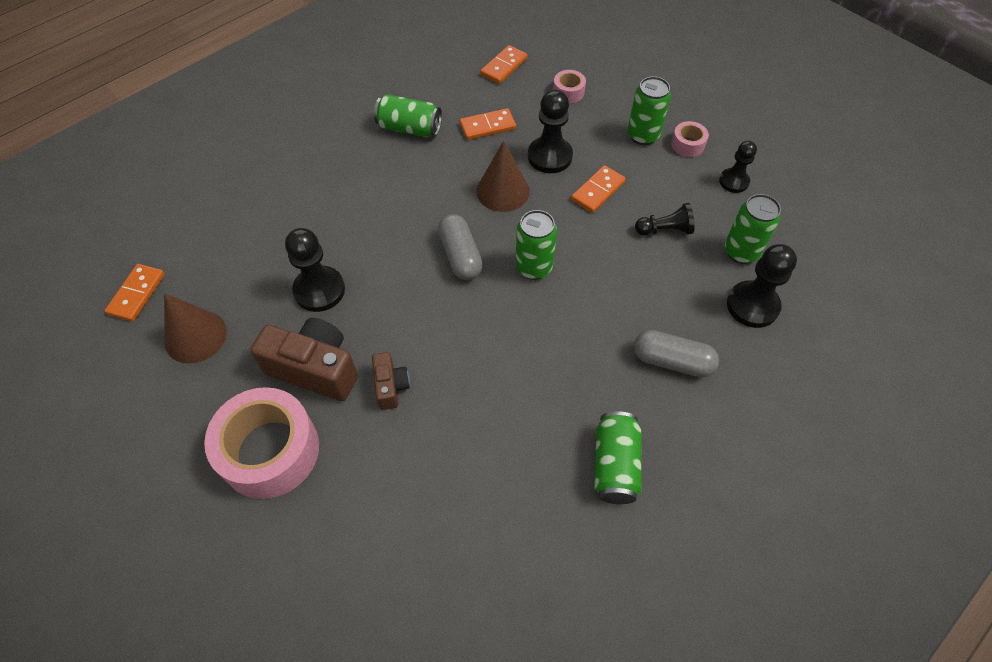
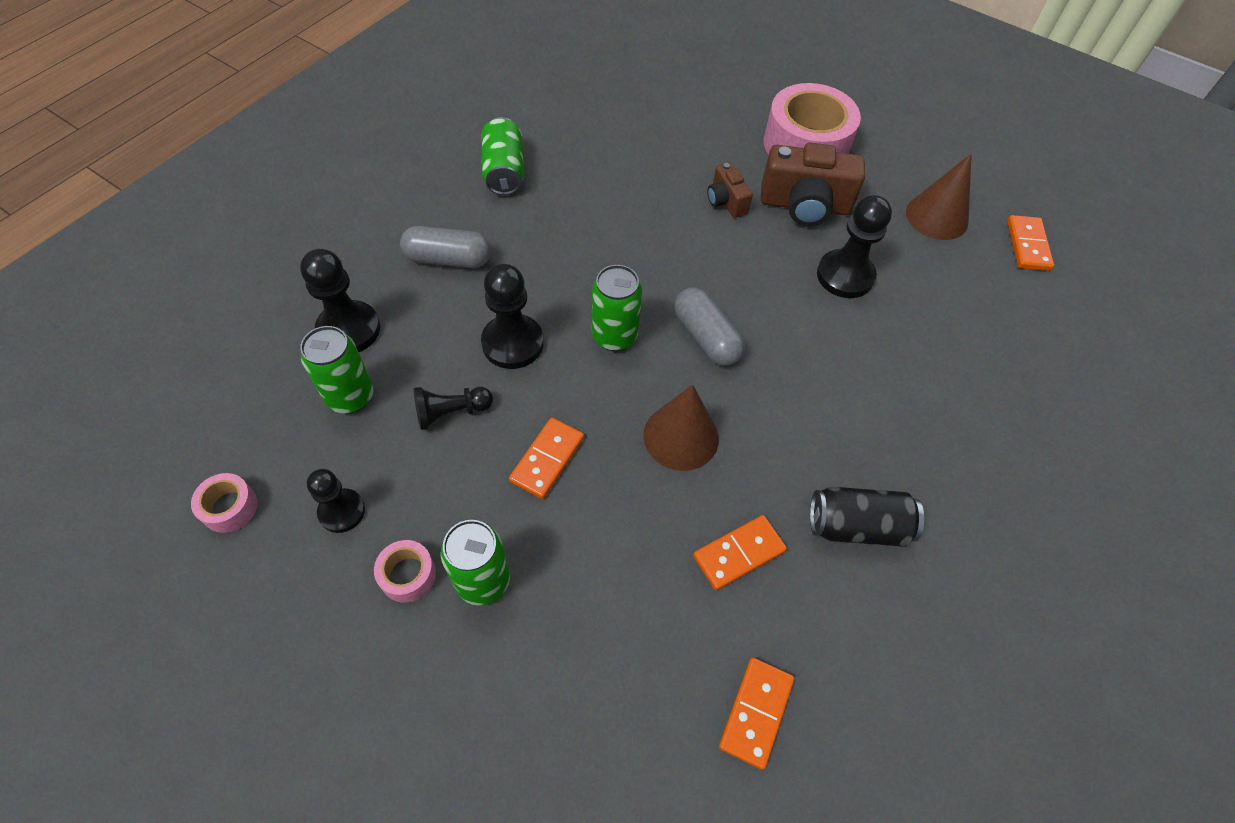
camera: 165 degrees right, 0 degrees up
(409, 128) = (857, 526): green can -> black can
(549, 156) = (627, 509): black pawn -> black pawn (512, 343)
(568, 92) = (622, 665): pink tape -> pink tape (229, 507)

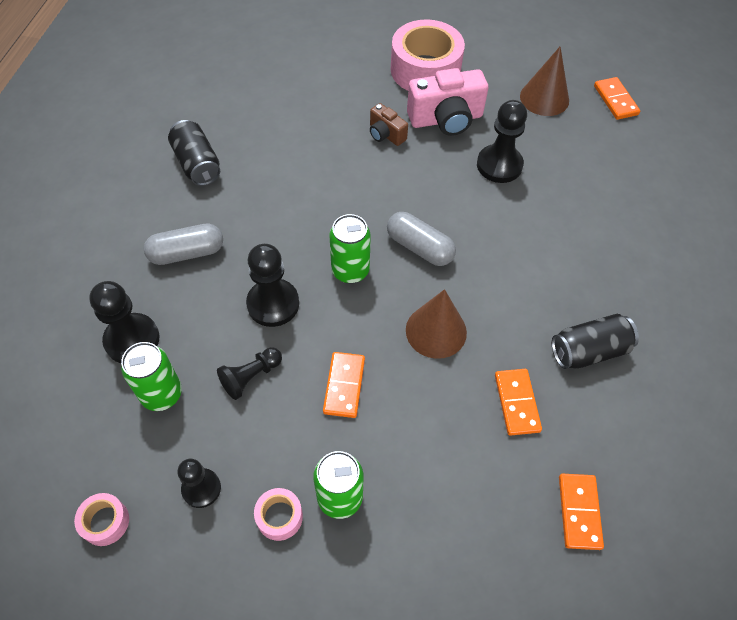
camera: 20 degrees left, 0 degrees up
(504, 171) = (197, 164): green can -> black can
(739, 554) = (517, 403): orange domino -> orange domino turned 45 degrees counterclockwise
(804, 205) = (446, 119): brown camera -> pink camera

